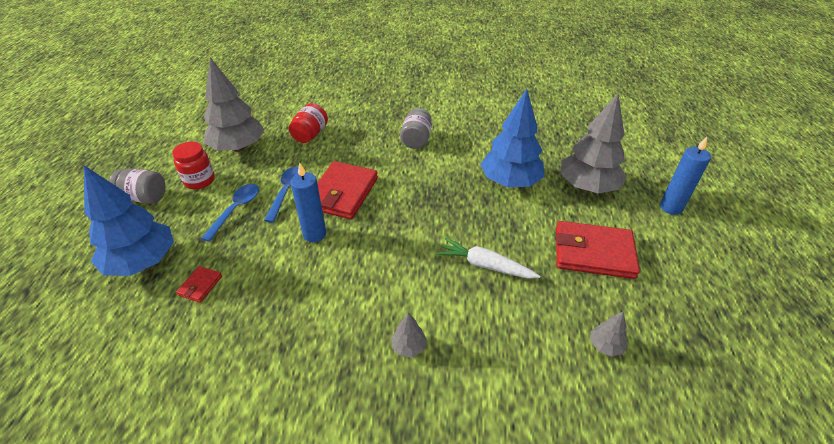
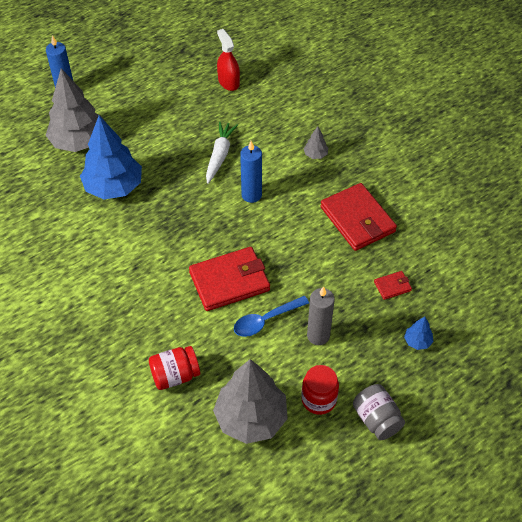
camera: 130 degrees left, 10 degrees up
(142, 262) = (417, 341): blue tree -> blue tree, size x0.42
(236, 210) = (318, 335): blue spoon -> grey candle
(314, 234) = (287, 263): blue candle -> blue candle (251, 195)
(416, 140) = (107, 284): grey jar -> none
(485, 265) = (219, 155): white carrot -> white carrot turned 150 degrees counterclockwise
(593, 253) = (155, 112): red wallet -> red wallet (357, 219)
(605, 346) = (228, 82): grey tree -> red spray bottle

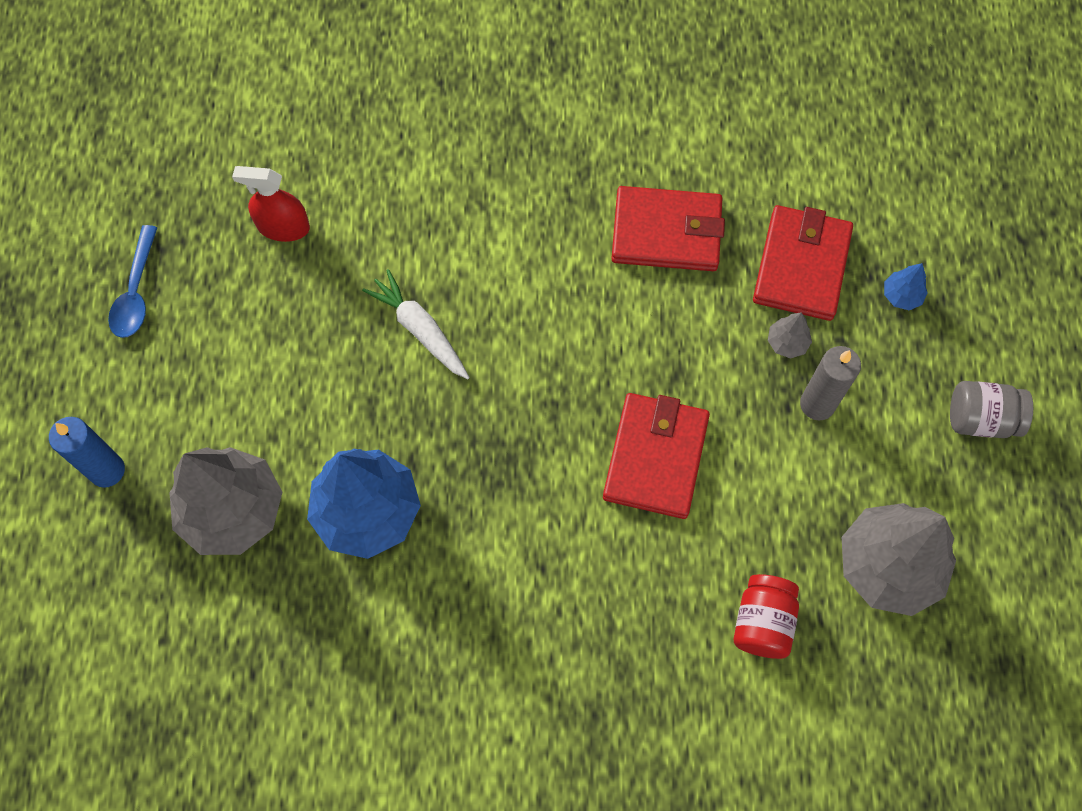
camera: 55 degrees left, 15 degrees up
(251, 195) = (526, 334): blue candle -> none
(266, 320) = (750, 452): blue spoon -> blue spoon (136, 292)
(315, 155) = (516, 207): grey tree -> grey tree (787, 343)
(318, 399) = (912, 467): red jar -> none
(392, 286) = (801, 266): red wallet -> red wallet, size x2.22

